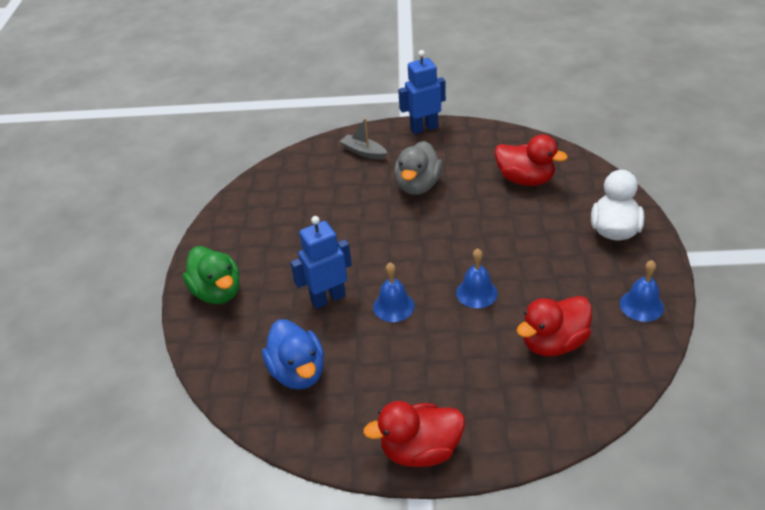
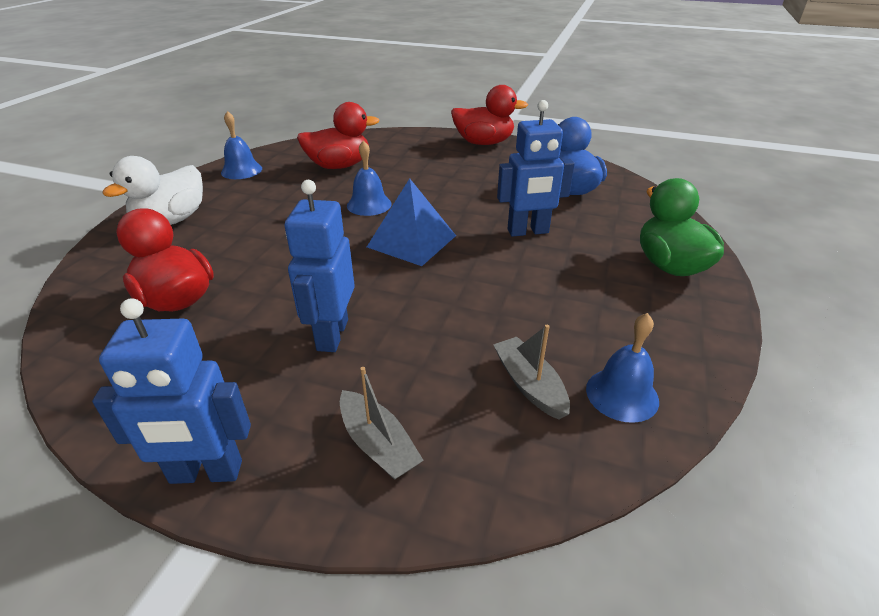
camera: 165 degrees left, 5 degrees down
(305, 190) = (529, 385): none -> grey boat
(393, 306) = (459, 212): blue bell -> blue bell (622, 394)
(414, 262) = (411, 241): none -> blue pyramid
(418, 186) = (332, 335): grey duck -> blue robot

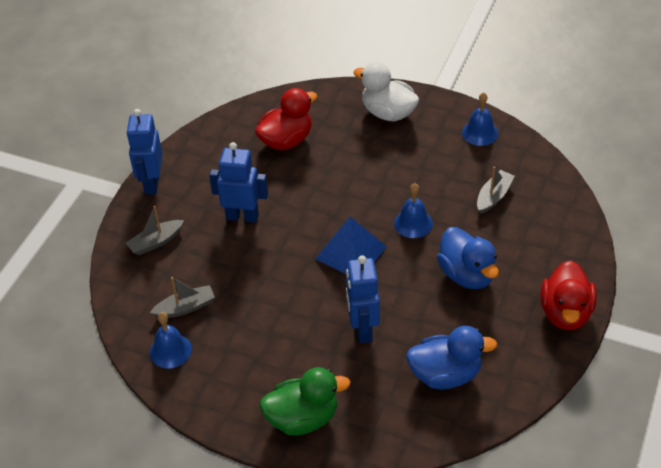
camera: 95 degrees right, 10 degrees up
(339, 166) = (493, 197): red duck -> grey boat
(443, 179) = (467, 275): none -> blue duck

